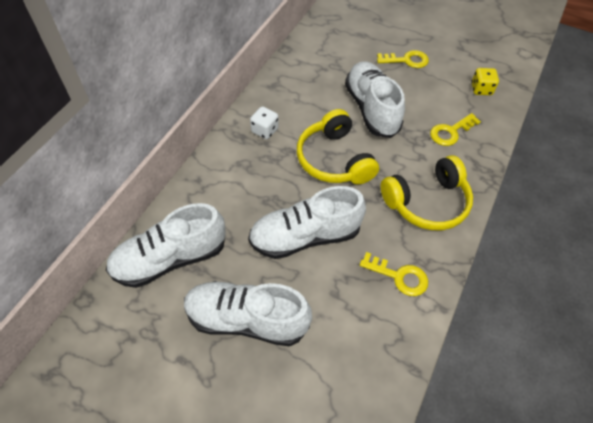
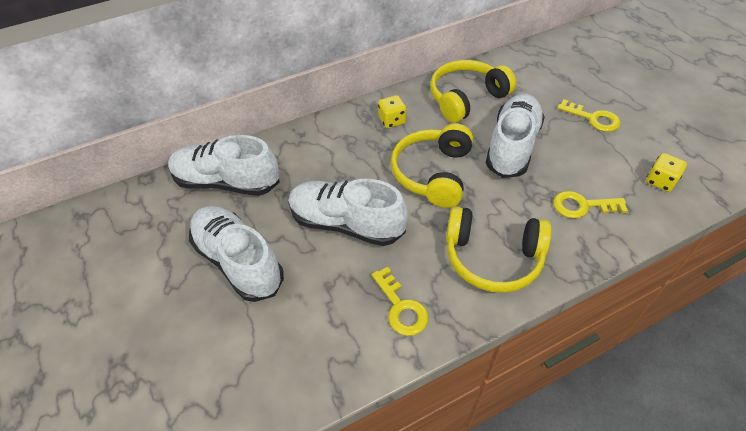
camera: 40 degrees right, 5 degrees down
(264, 130) = (392, 121): white dice -> yellow dice
(307, 84) = (466, 98): none -> yellow headphones

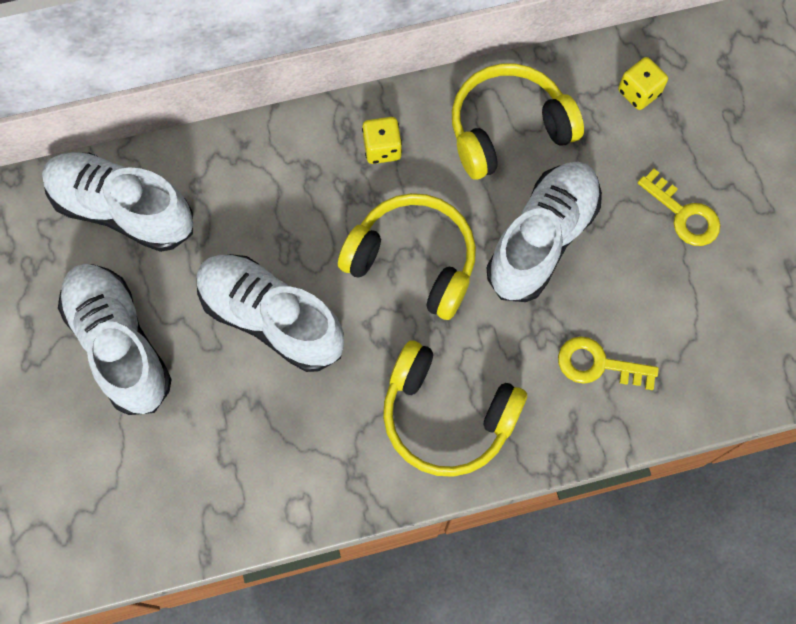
camera: 10 degrees right, 20 degrees up
(401, 307) = (308, 459): yellow key -> none
(433, 173) = (413, 262): yellow headphones -> yellow headphones turned 90 degrees clockwise
(660, 181) = (725, 350): yellow dice -> yellow dice (638, 92)

